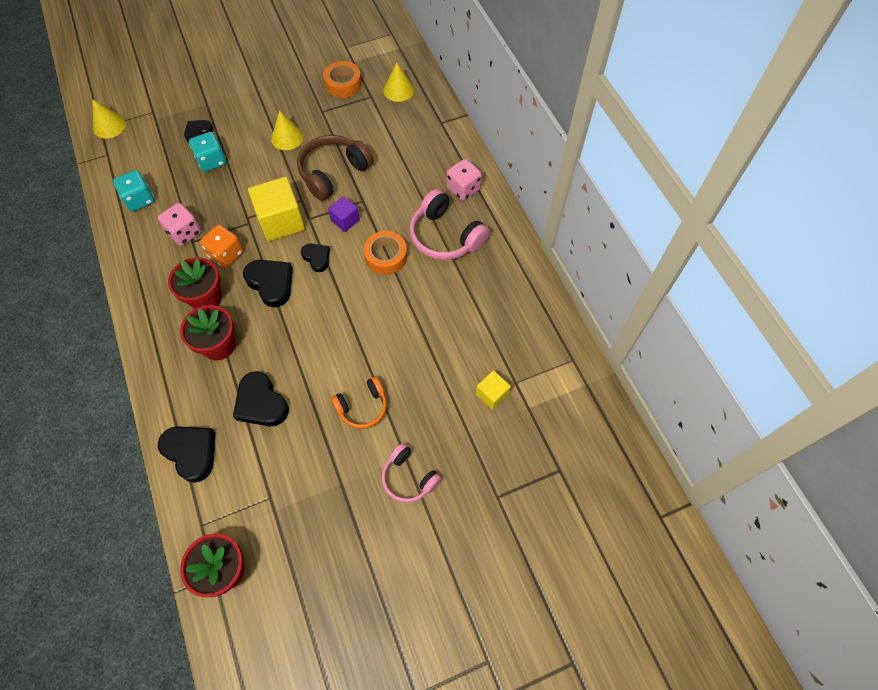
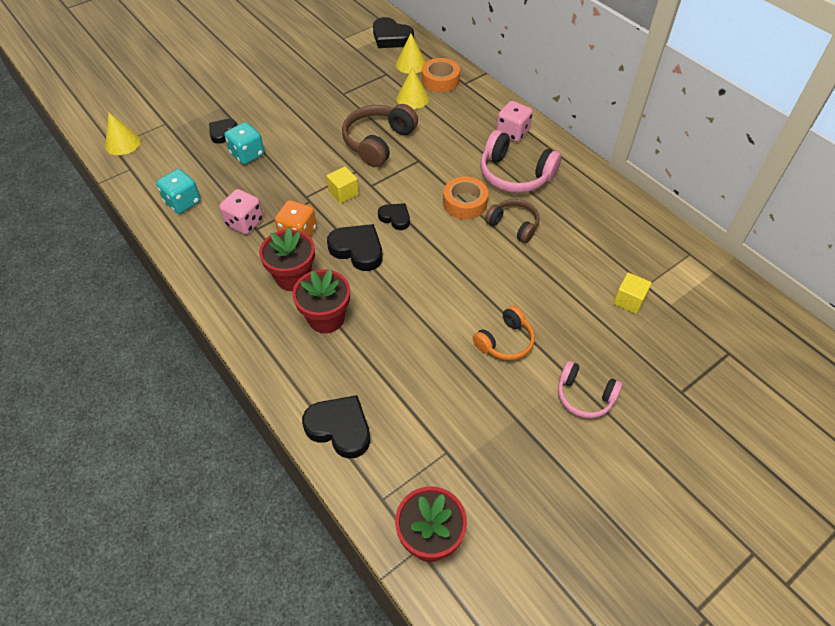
camera: 15 degrees left, 10 degrees down
(261, 403) = (396, 362): black heart -> black heart (391, 38)
(281, 221) = (343, 193): yellow cube -> yellow cube, size x0.53
(287, 137) = (317, 121): yellow cone -> yellow cone (412, 98)
(343, 84) = (354, 68): orange tape -> orange tape (440, 80)
(345, 220) = (409, 180): purple cube -> none
(420, 290) = (513, 225): none -> brown headphones

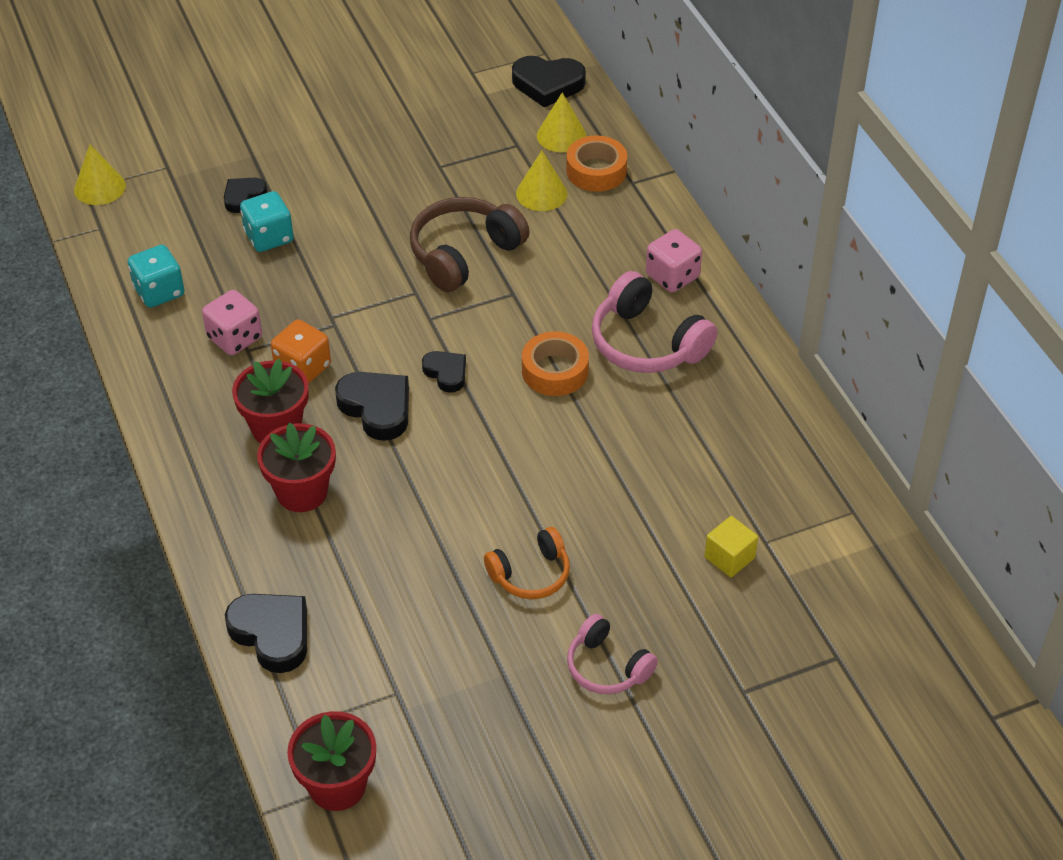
camera: 15 degrees right, 5 degrees down
(343, 193) = (386, 322): yellow cube -> none
(391, 38) = (548, 84): black heart -> black heart turned 45 degrees counterclockwise
(513, 225) = (612, 417): brown headphones -> none

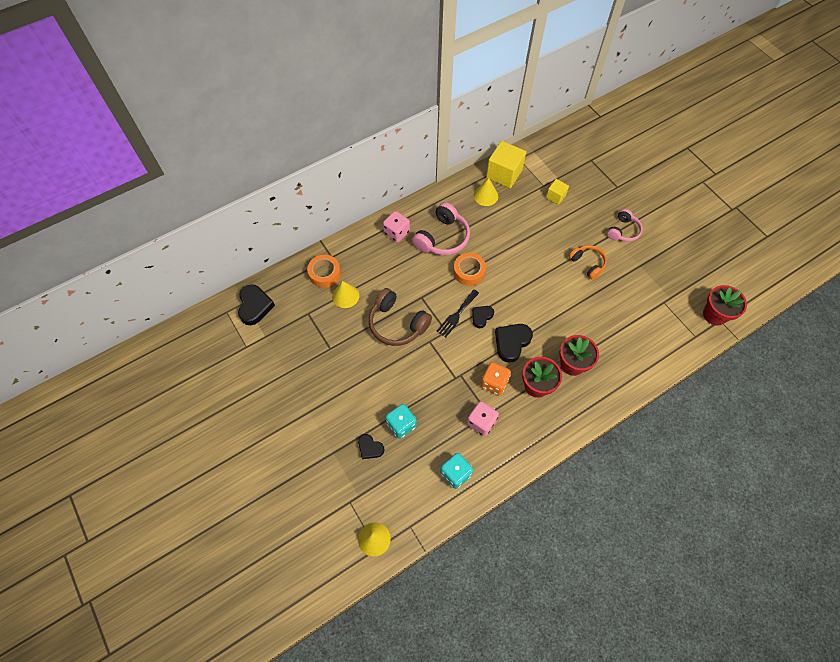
camera: 100 degrees left, 15 degrees up
(272, 634) = (654, 357): black heart -> none
(460, 338) = (457, 315): none -> black fork
(561, 135) = (298, 293): yellow cone -> yellow cone (485, 195)
(809, 474) = (504, 174): none -> yellow cube

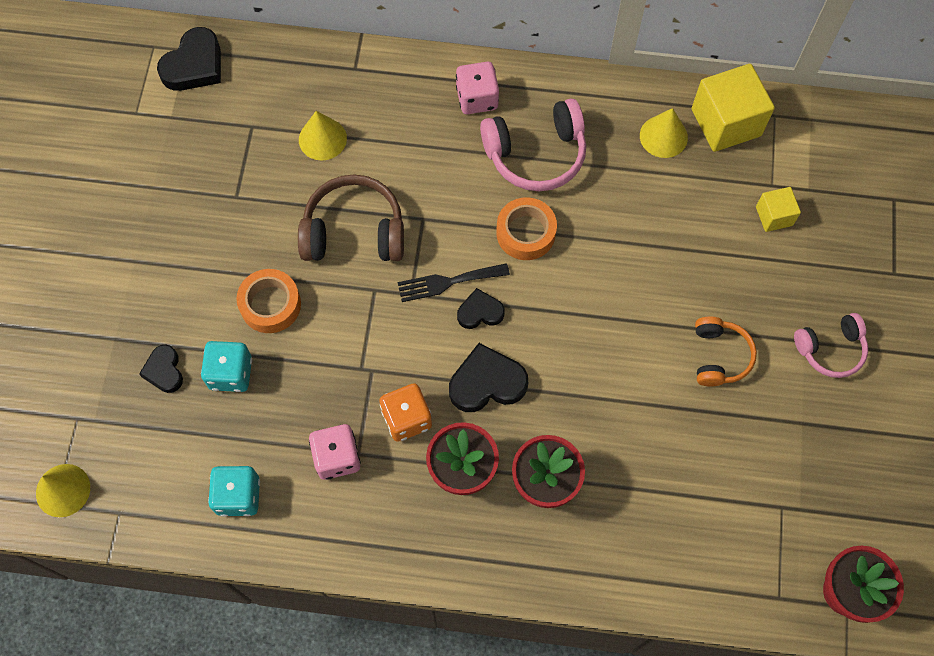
camera: 40 degrees right, 5 degrees up
(325, 273) = (324, 86): orange tape -> orange tape (270, 304)
(397, 324) = (354, 231): brown headphones -> brown headphones turned 105 degrees clockwise

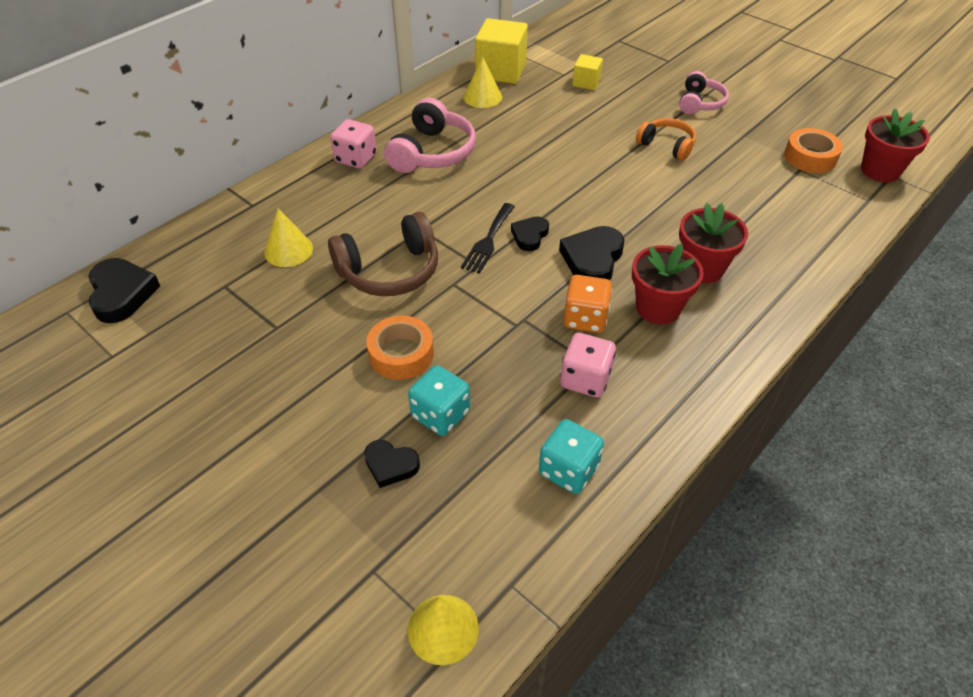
camera: 55 degrees left, 20 degrees down
(354, 231) = (390, 271): brown headphones -> brown headphones turned 150 degrees counterclockwise
(525, 233) = (488, 185): orange tape -> orange tape (810, 157)

